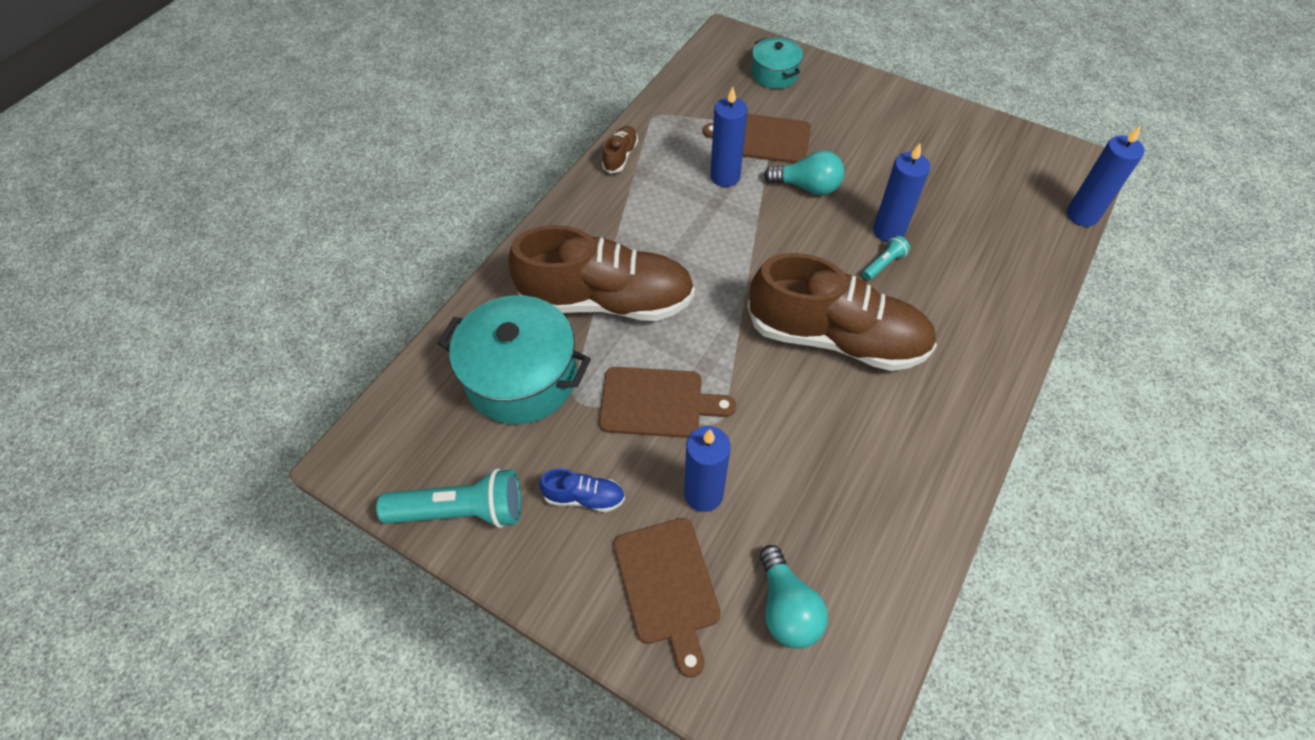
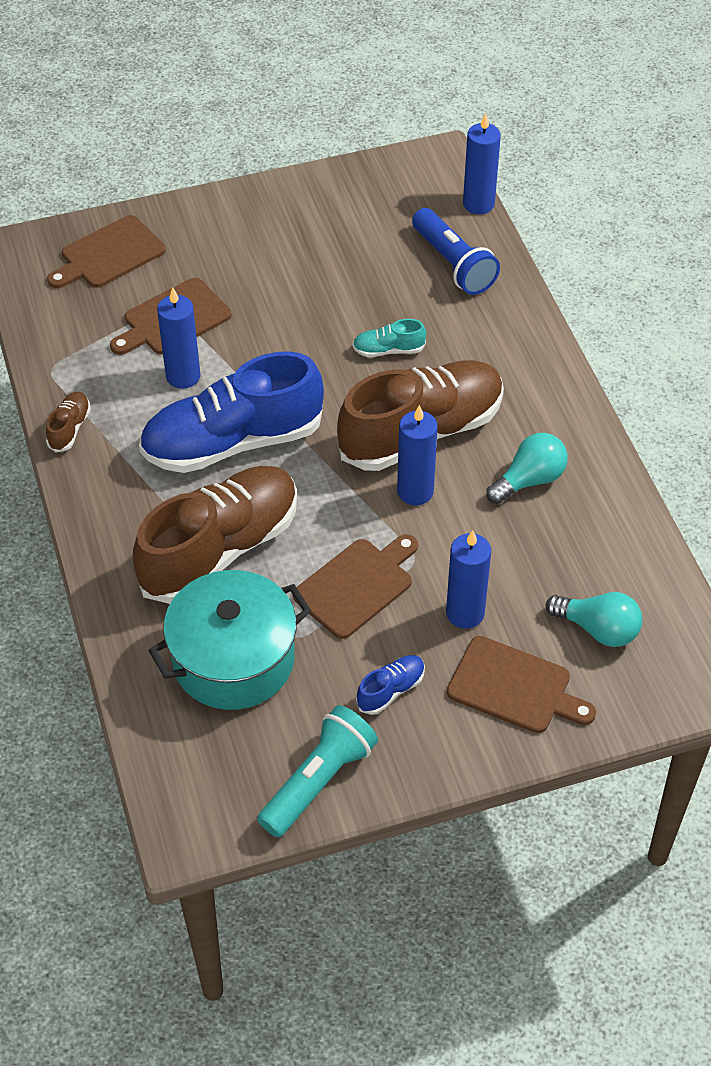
camera: 50 degrees left, 5 degrees down
(620, 156) = (69, 428): brown shoe -> brown shoe turned 45 degrees clockwise
(702, 241) = (233, 442): none -> blue shoe
(774, 74) = (109, 254): turquoise pot -> brown cutting board
(807, 187) = (259, 333): turquoise light bulb -> turquoise light bulb (529, 480)
(883, 264) = (388, 350): turquoise flashlight -> turquoise shoe
(888, 231) = (362, 321): blue candle -> blue candle (415, 491)
(1009, 242) = (453, 264): none -> blue flashlight

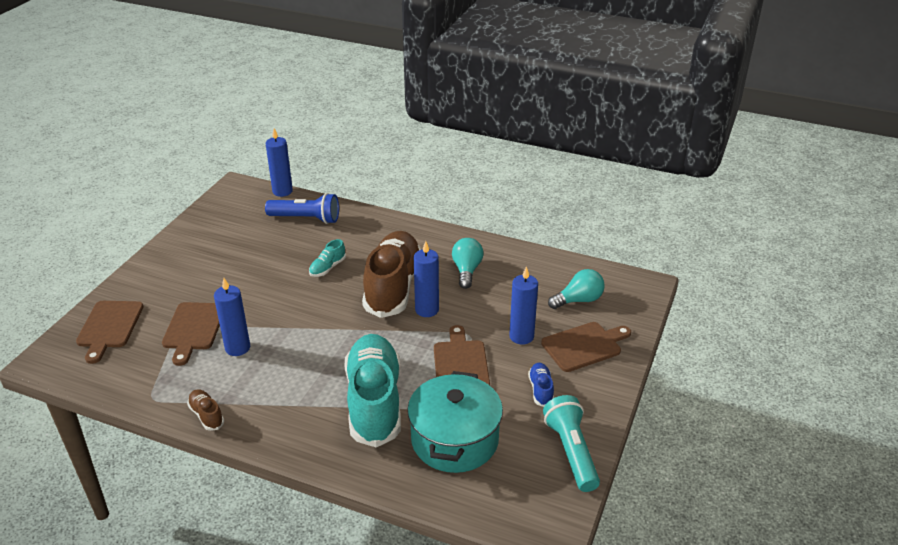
camera: 50 degrees left, 15 degrees down
(220, 549) = (374, 402): brown shoe -> turquoise shoe
(233, 442) = (309, 355): blue shoe -> none

